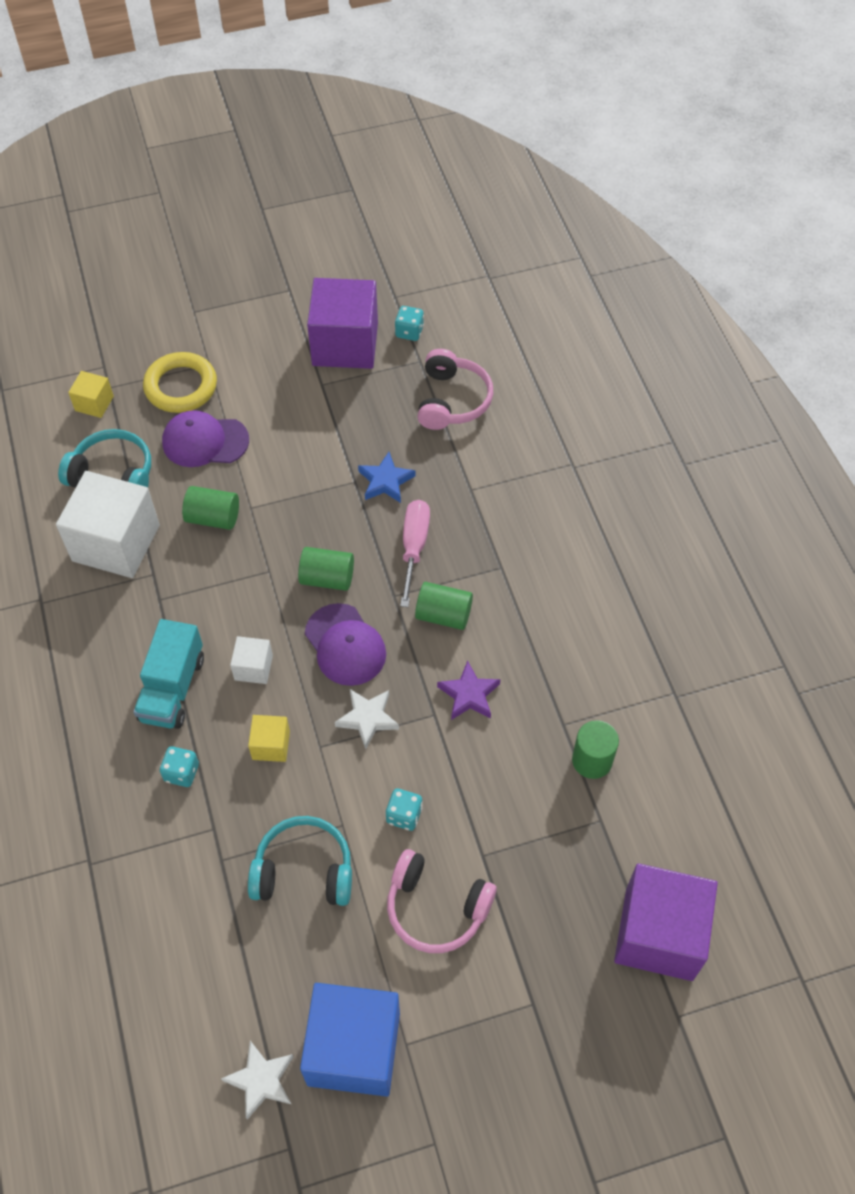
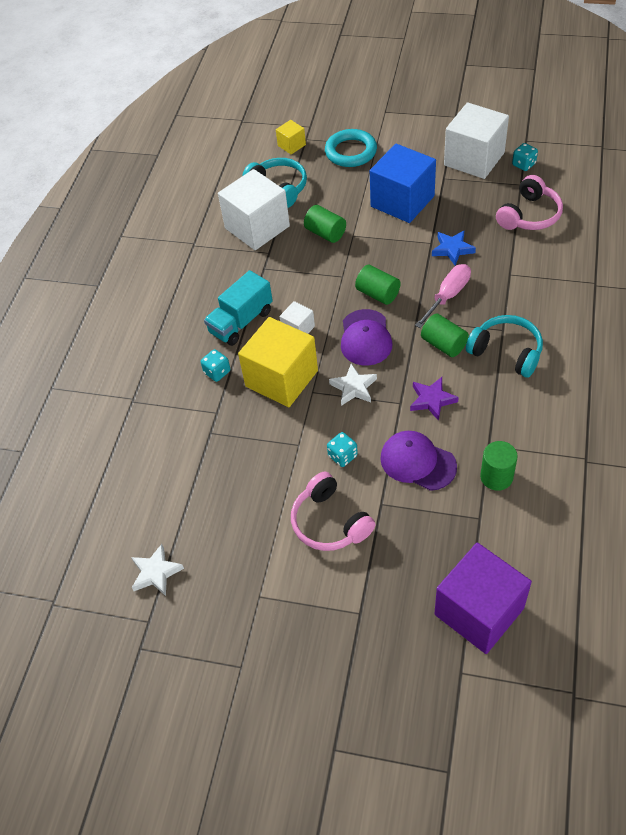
camera: 35 degrees right, 5 degrees down
(181, 386) = (351, 152): yellow ring -> turquoise ring
(205, 441) = (347, 188): purple cap -> purple cap (417, 462)
(271, 745) = (281, 378): yellow cube -> yellow cube, size x2.15
(304, 871) = (257, 461): turquoise headphones -> turquoise headphones (506, 352)
(345, 344) = (474, 159): purple cube -> white cube
(353, 1048) = (224, 582): blue cube -> blue cube (402, 201)

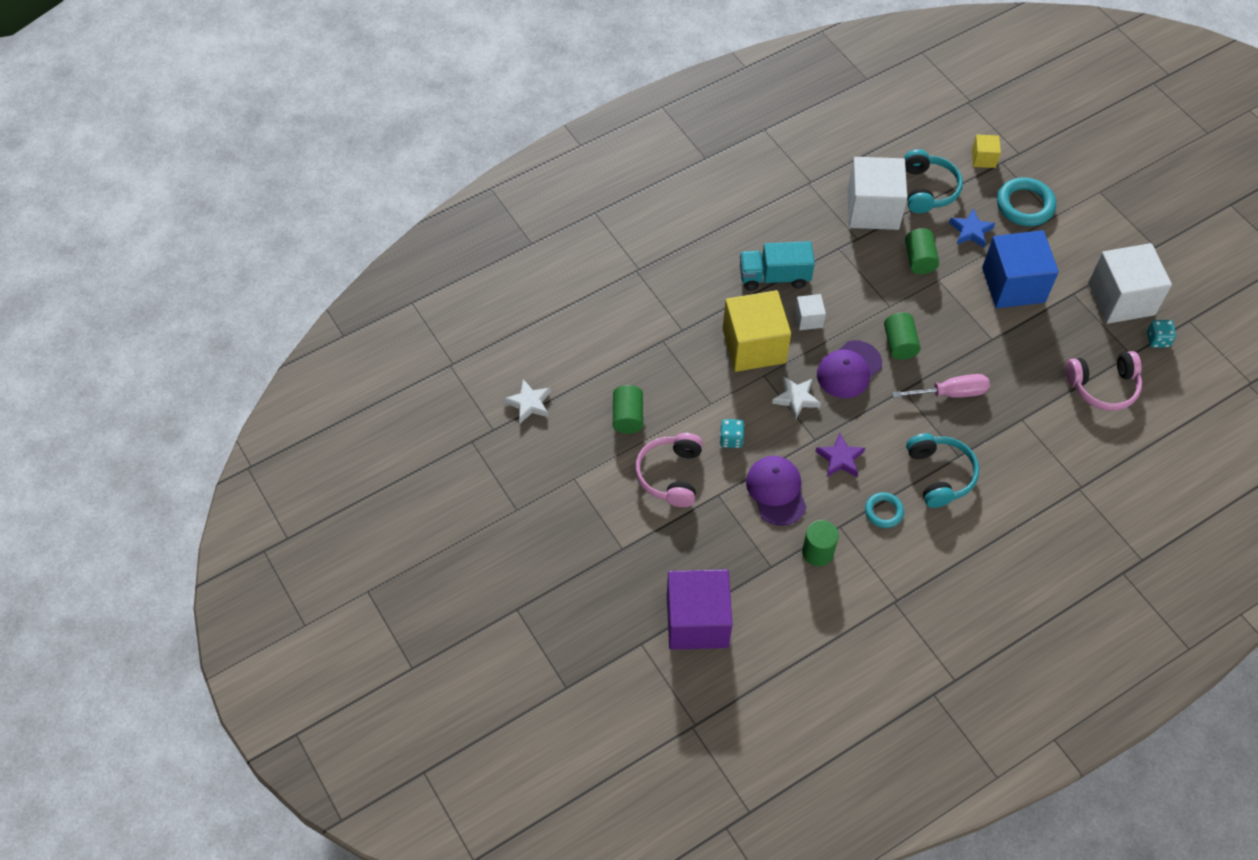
camera: 40 degrees right, 5 degrees up
(217, 372) = (715, 301): turquoise dice -> none
(444, 344) = (900, 426): green cylinder -> green cylinder (627, 417)
(452, 249) = (1002, 359): blue star -> blue star (971, 231)
(503, 408) = (883, 511): none -> turquoise ring

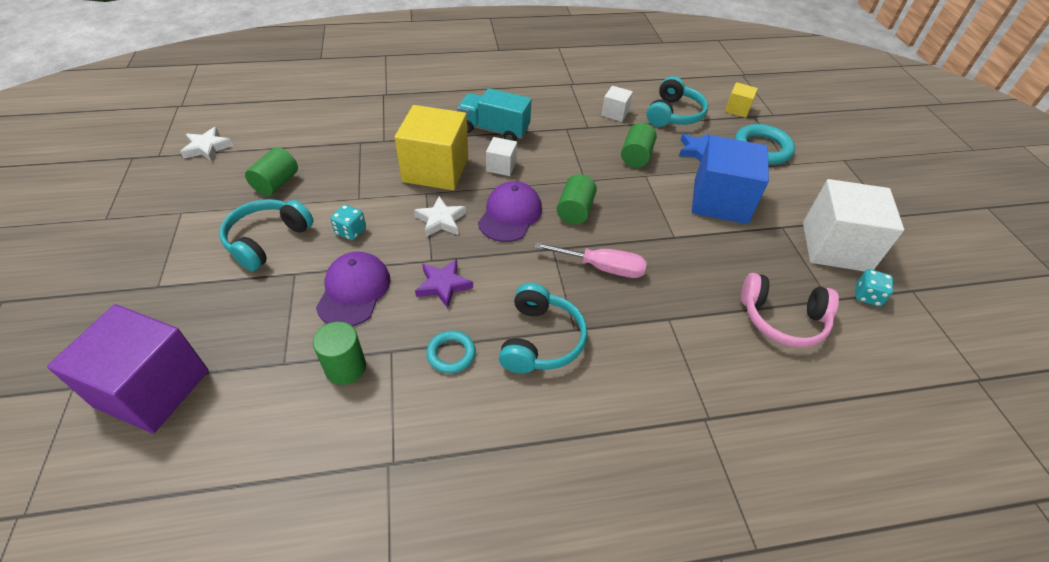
camera: 20 degrees right, 10 degrees down
(671, 475) = (267, 240): pink headphones -> turquoise headphones
(849, 370) = (510, 214): purple cap -> purple cap turned 135 degrees clockwise
(873, 209) = (615, 113): white cube -> white cube, size x0.47

